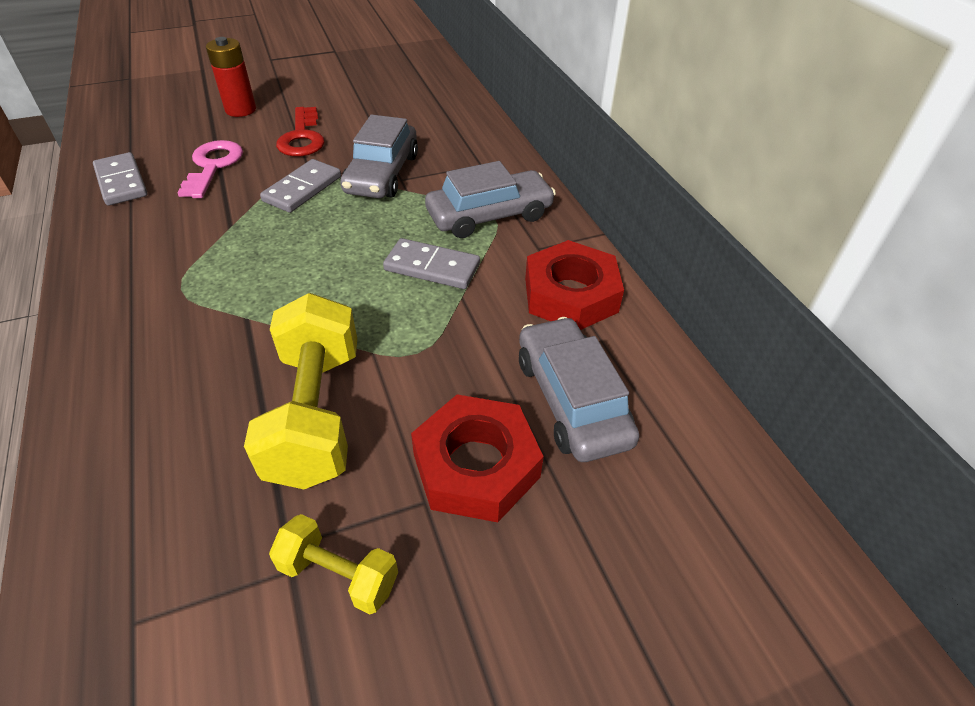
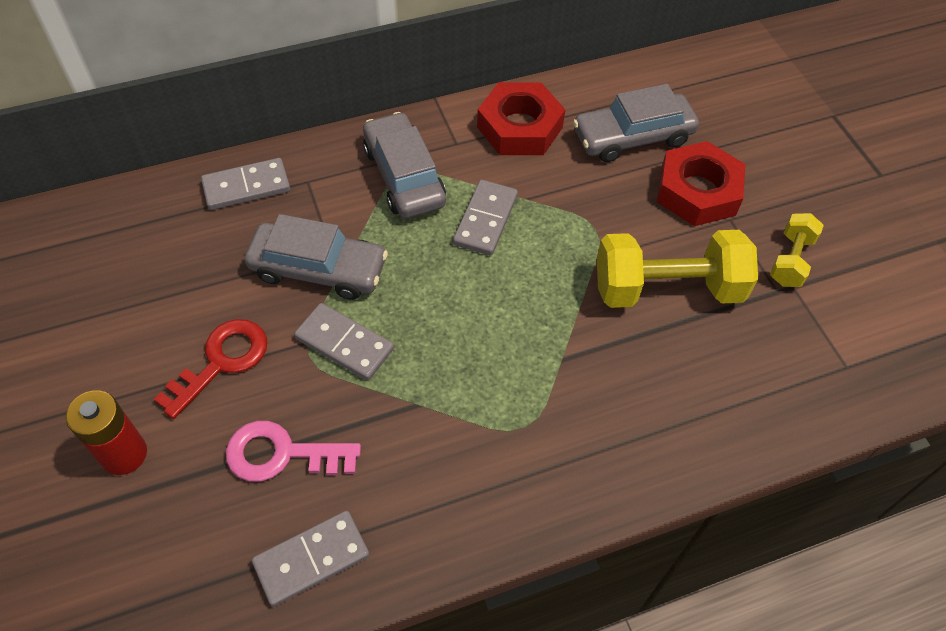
camera: 90 degrees left, 10 degrees up
(302, 137) = (221, 361): red key -> red key turned 45 degrees counterclockwise
(473, 137) = (246, 187): none -> grey domino

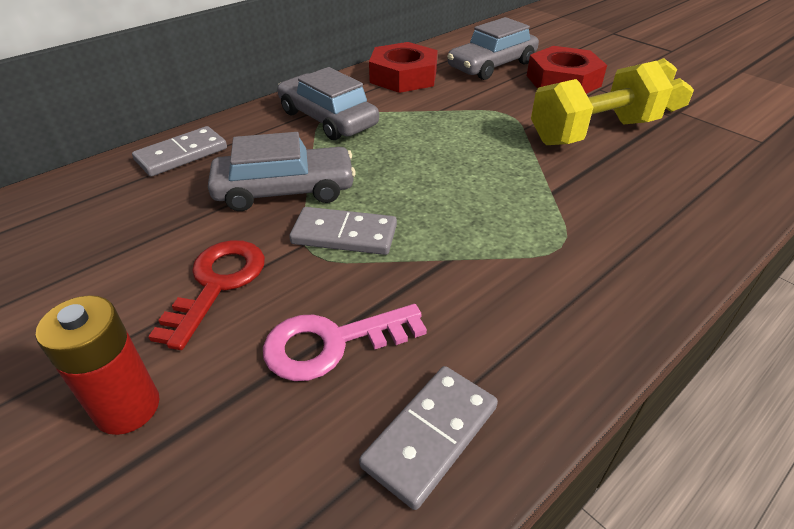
camera: 20 degrees left, 15 degrees down
(485, 220) = (416, 128): grey domino -> none

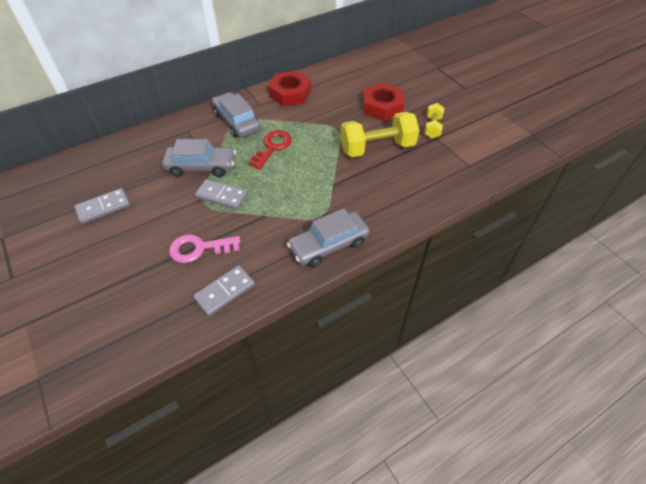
camera: 10 degrees right, 10 degrees up
(127, 407) = (114, 263): red battery -> none
(182, 155) = (156, 138): grey domino -> grey domino (103, 207)
(217, 284) = (158, 214): red key -> red key (272, 147)
(492, 65) = (346, 90): grey car -> grey car (328, 245)

